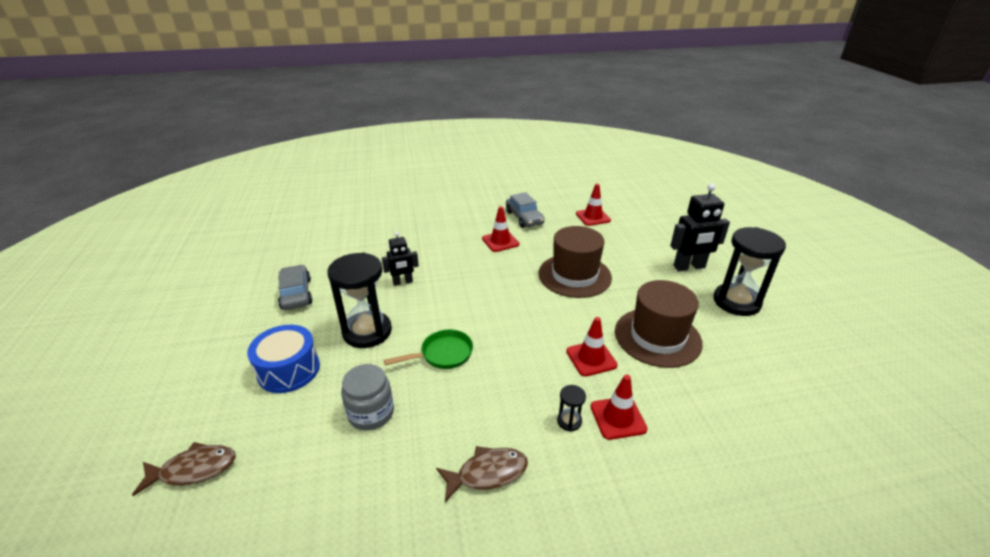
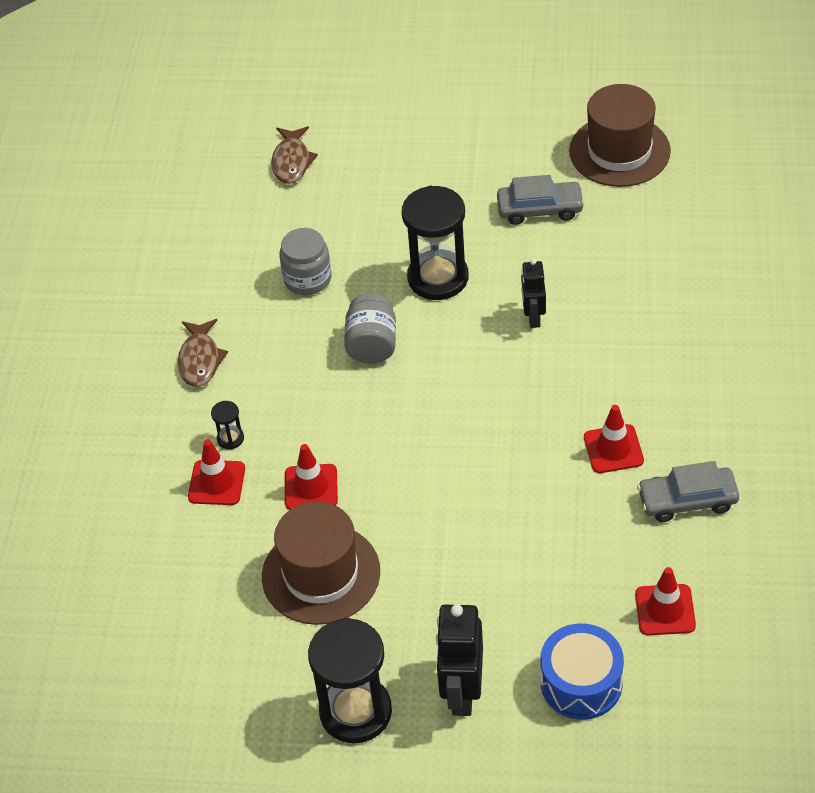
camera: 110 degrees right, 15 degrees up
(289, 370) = (396, 213): blue drum -> blue drum (581, 683)
(443, 354) = (372, 345): green pan -> grey jar
(574, 275) = (488, 523): brown hat -> brown hat (619, 151)

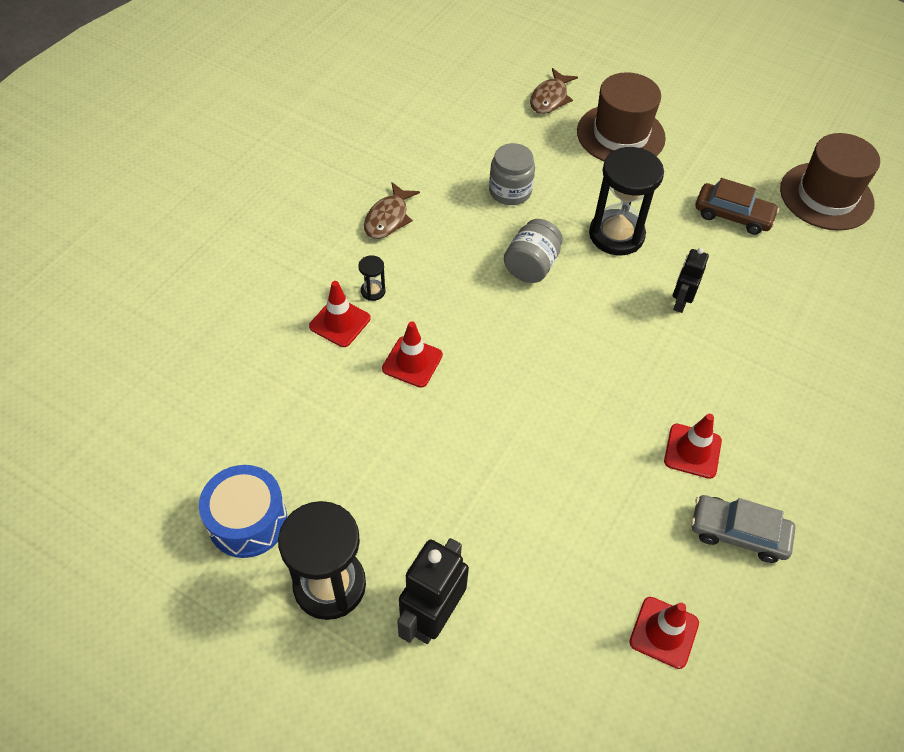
camera: 20 degrees right, 5 degrees up
(321, 574) = (375, 441): brown hat -> brown hat (620, 135)
(540, 209) = (733, 215): grey car -> brown car
(581, 683) = (546, 666): blue drum -> blue drum (247, 521)

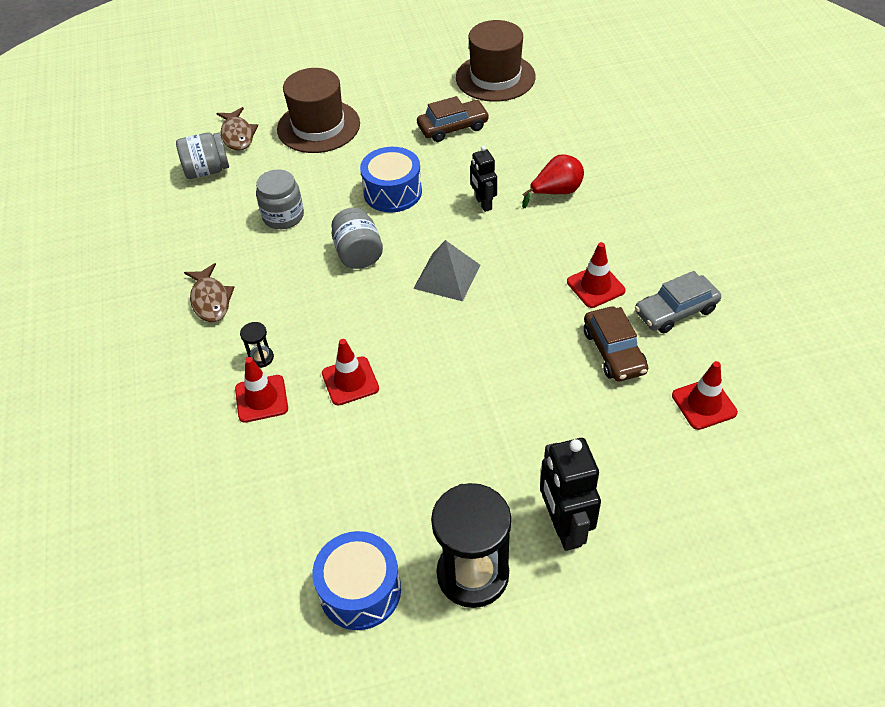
camera: 40 degrees left, 5 degrees down
(496, 112) = (207, 171): none -> grey jar
(578, 340) = (447, 276): none -> grey pyramid
(616, 235) = (392, 192): black hourglass -> blue drum
(640, 519) = (613, 351): none -> brown car
(757, 341) = (556, 192): none -> red pear

